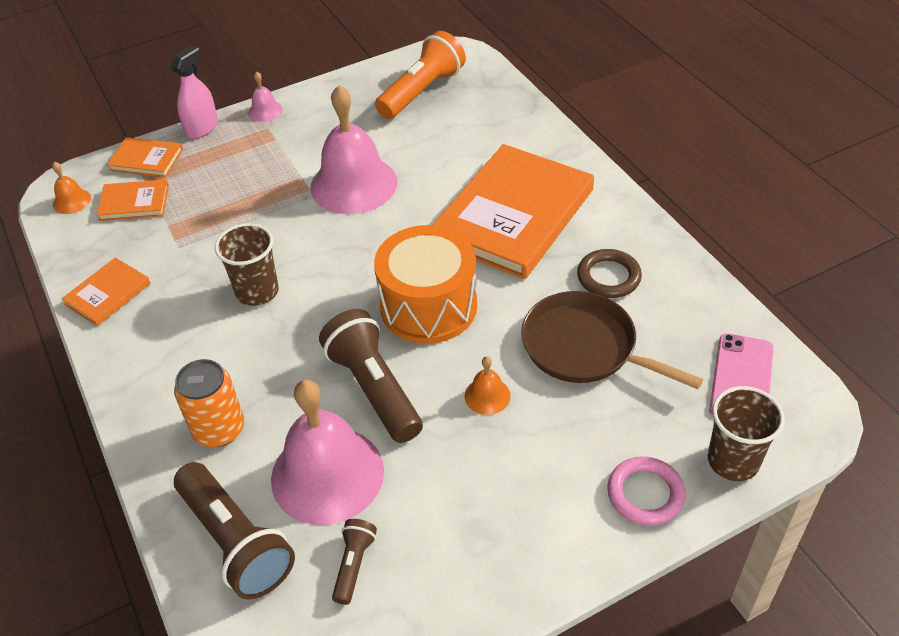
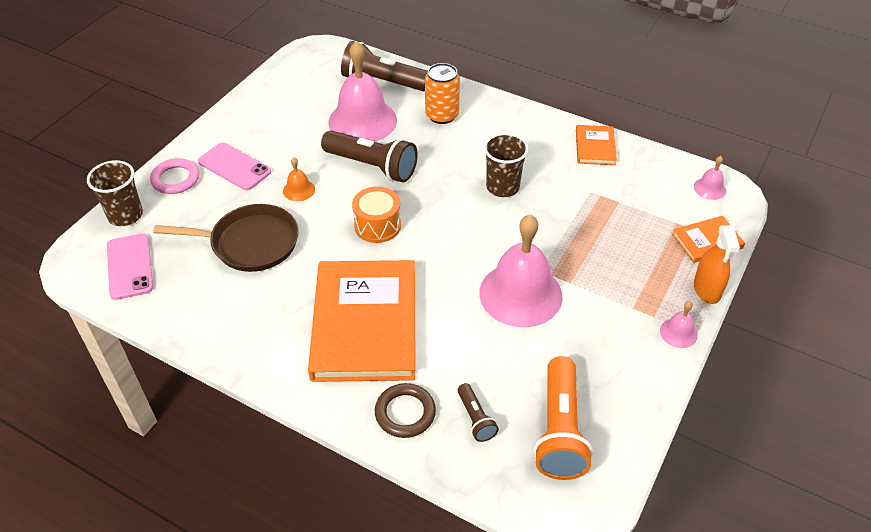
camera: 145 degrees right, 0 degrees up
(71, 201) = (709, 188): orange bell -> pink bell
(134, 203) = (665, 206): orange book -> none
(202, 128) = (707, 289): pink spray bottle -> orange spray bottle
(354, 565) = (317, 96): brown flashlight -> brown flashlight (475, 418)
(428, 306) = (377, 225): orange drum -> orange drum, size x0.62
(552, 476) = (234, 167): none -> pink phone
(608, 277) = (256, 302): brown ring -> brown ring (405, 413)

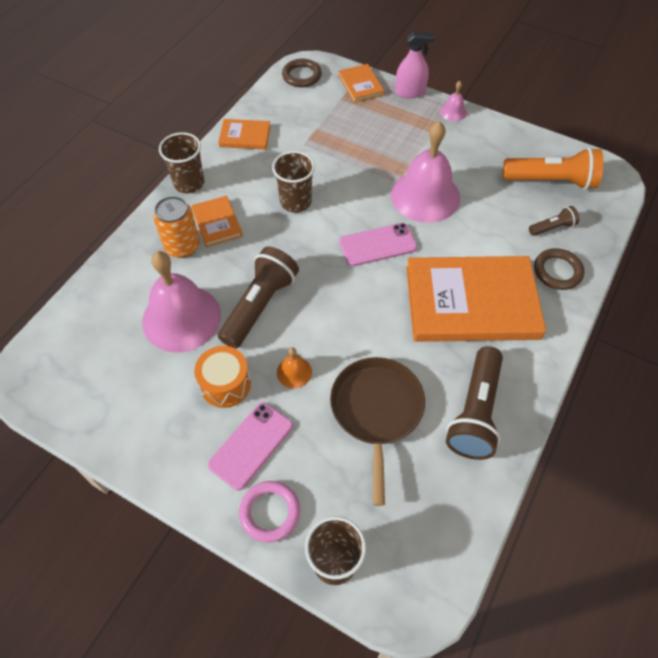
camera: 90 degrees left, 10 degrees up
(130, 266) = (419, 536): pink phone -> pink phone (378, 245)
(377, 225) = (348, 297): orange drum -> orange drum (225, 384)
(383, 82) = (112, 301): brown flashlight -> brown flashlight (475, 412)
(471, 134) = (217, 223): none -> orange book
(522, 113) = (189, 183): none -> brown cup
(707, 289) = (410, 92): orange spray bottle -> pink spray bottle
(709, 188) = (301, 76): pink bell -> brown ring

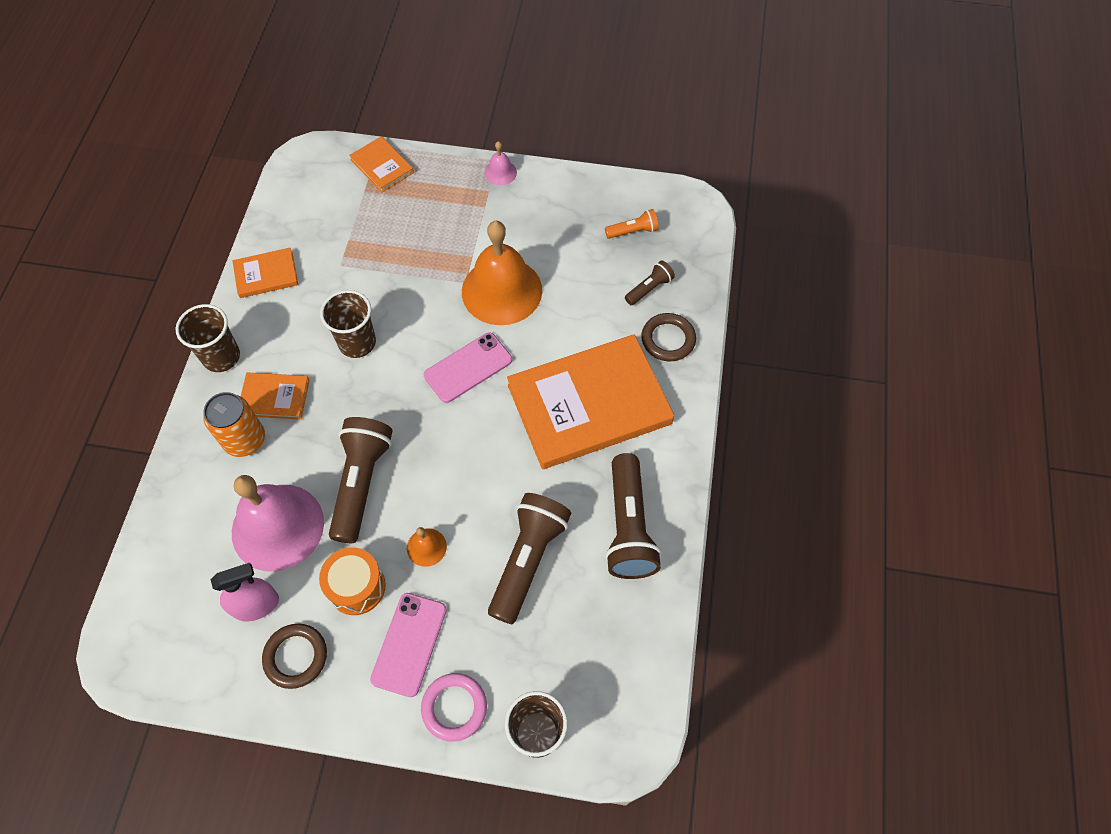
camera: 20 degrees left, 5 degrees up
(217, 223) = (274, 397): orange book -> orange book turned 45 degrees counterclockwise
(301, 76) = (306, 172): brown ring -> brown ring (296, 657)
(376, 411) = (528, 560): brown pan -> brown flashlight
(410, 92) = (443, 160): pink spray bottle -> pink spray bottle (256, 605)
(425, 196) = (501, 290): pink bell -> orange bell
(551, 181) = (633, 231): orange flashlight -> orange flashlight, size x0.50

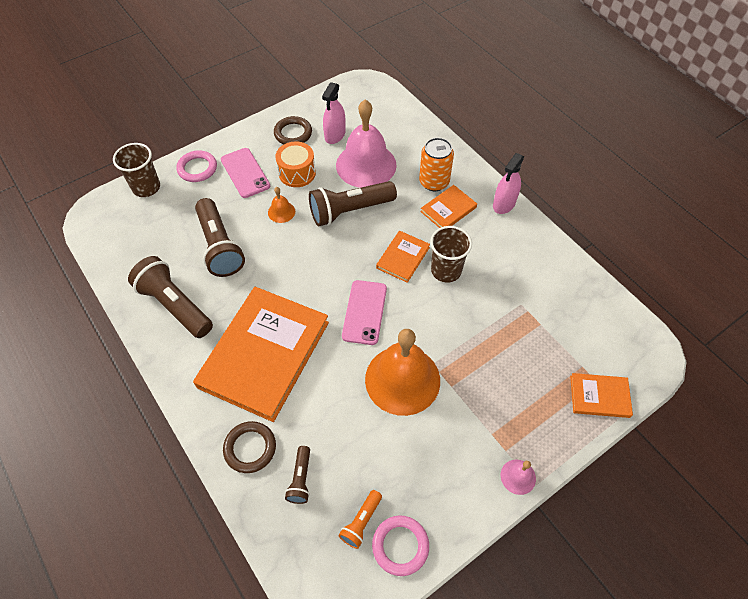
camera: 135 degrees right, 5 degrees down
(221, 357) = (504, 204): brown cup -> pink spray bottle
(266, 275) = (550, 261): orange book -> orange book (403, 258)
(361, 483) = (350, 211): brown flashlight -> brown flashlight turned 105 degrees clockwise
(621, 200) = (400, 546): none -> pink ring

